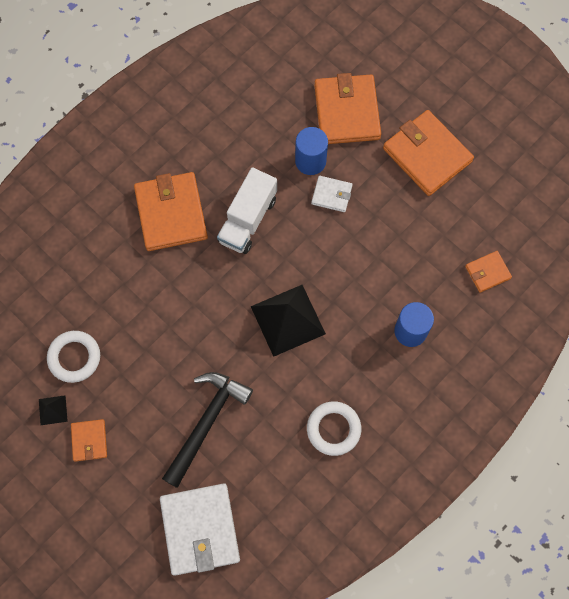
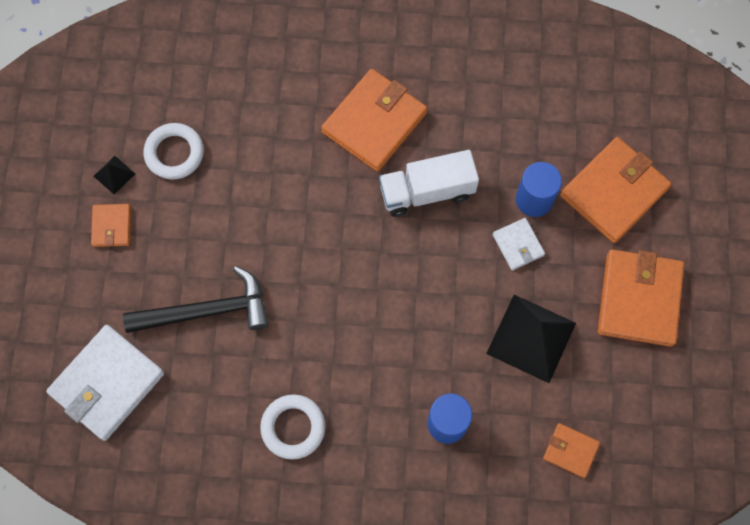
camera: 50 degrees right, 0 degrees up
(89, 441) = (111, 226): orange wallet -> orange wallet turned 45 degrees counterclockwise
(288, 320) = (362, 303): black pyramid -> black pyramid (531, 338)

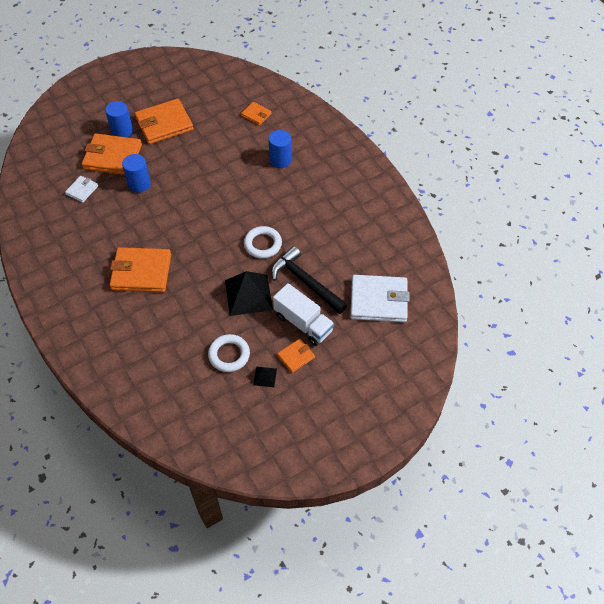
camera: 125 degrees left, 15 degrees down
(293, 427) = (332, 213): white ring -> white ring (263, 244)
(427, 191) = (166, 228): white truck -> white truck (303, 323)
(518, 245) = (169, 178): white wallet -> white wallet (82, 190)
(531, 338) = (214, 151): black pyramid -> black pyramid (248, 295)
(570, 451) = (256, 115): orange wallet -> orange wallet turned 45 degrees counterclockwise
(662, 232) = (122, 131): none -> blue cylinder

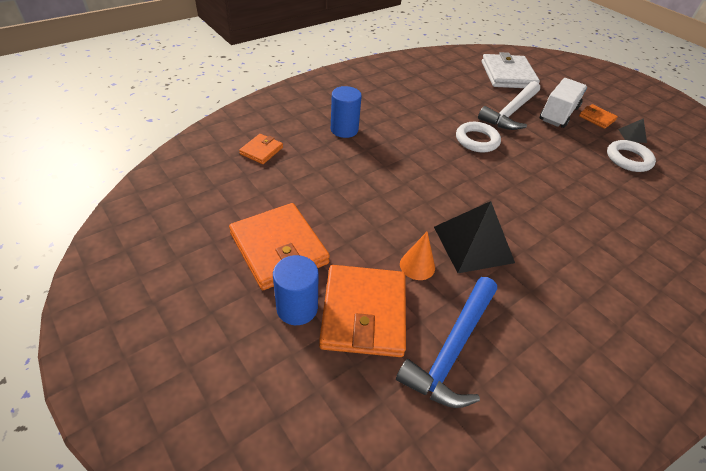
camera: 100 degrees left, 10 degrees down
(82, 190) = (452, 349): white wallet -> blue hammer
(139, 184) = (417, 265): blue cylinder -> orange cone
(141, 272) = (572, 243): orange wallet -> none
(248, 295) = (548, 148): black pyramid -> black pyramid (473, 244)
(305, 282) = (511, 112): black hammer -> white hammer

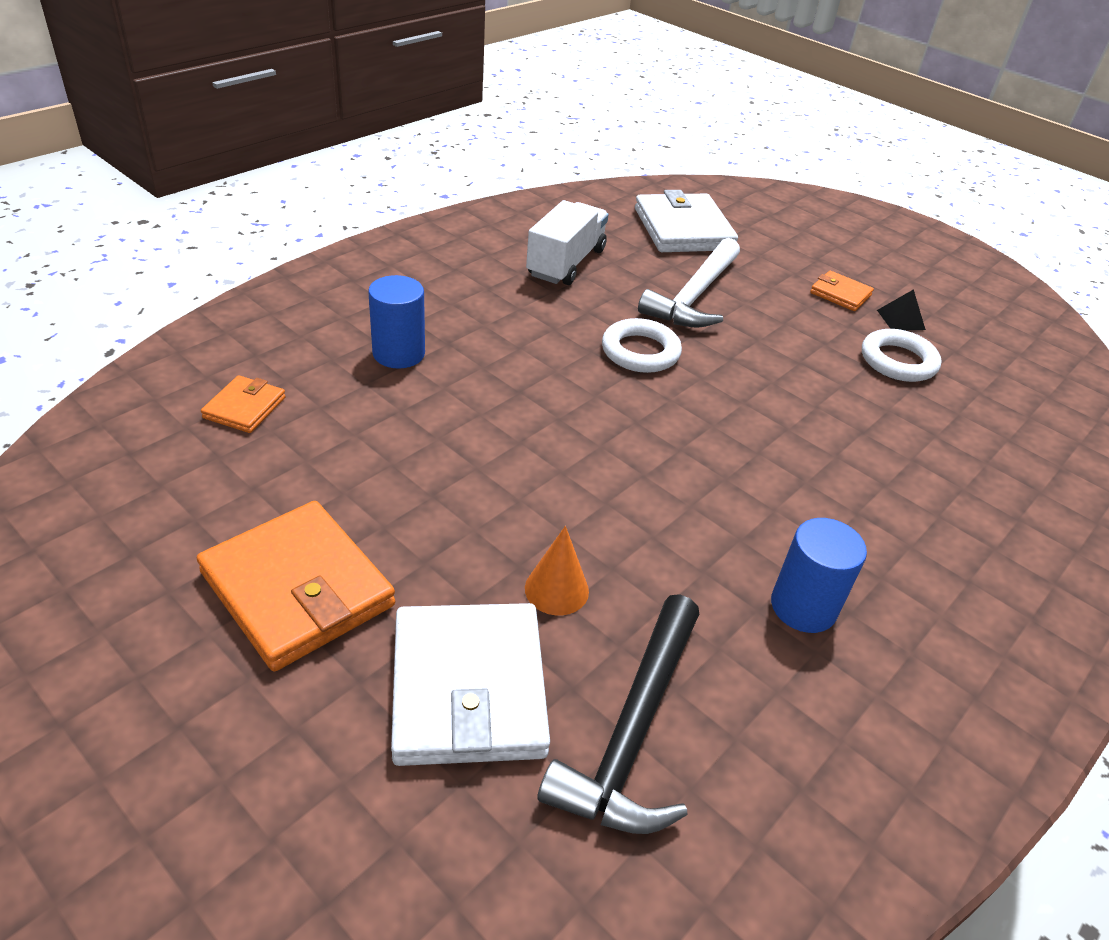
camera: 10 degrees left, 5 degrees down
(297, 308) = (343, 695): blue cylinder -> blue cylinder (803, 607)
(363, 313) = (468, 688): orange wallet -> white wallet
(452, 349) = (633, 731): blue hammer -> black hammer
(473, 244) = (651, 539): black pyramid -> none
(558, 114) = (776, 292): white truck -> white truck (566, 263)

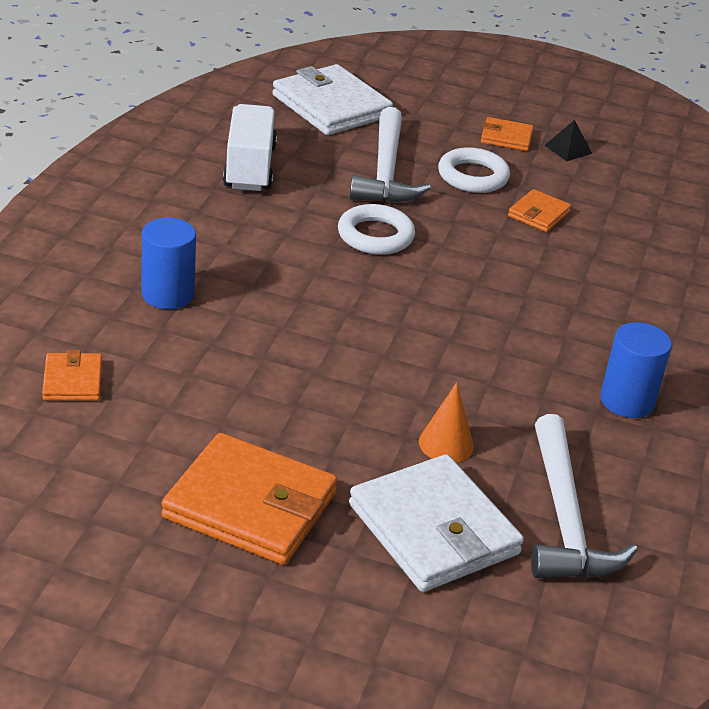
camera: 25 degrees left, 5 degrees down
(633, 731) = (565, 518): black hammer -> white hammer
(828, 374) = (538, 214): none -> orange wallet
(898, 361) = (586, 188): white ring -> white ring (473, 176)

